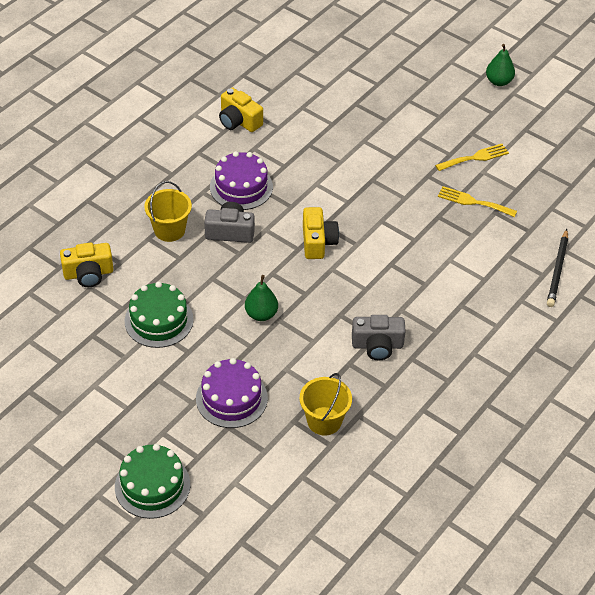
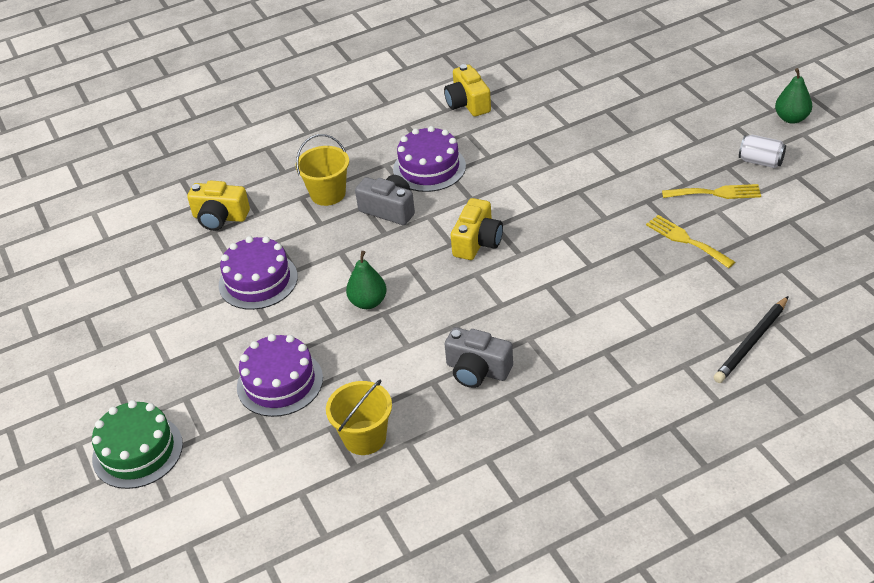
camera: 30 degrees right, 5 degrees down
(159, 320) = (258, 281): green cake -> purple cake
(494, 124) = (760, 161): none -> white can

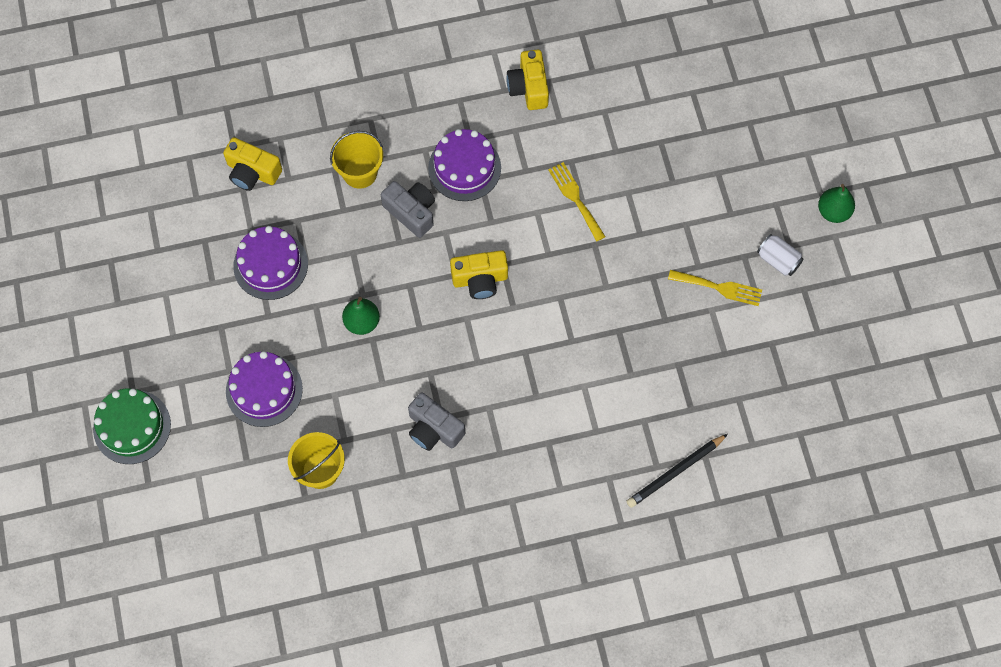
camera: 10 degrees right, 25 degrees up
(477, 242) = (480, 279): yellow camera -> yellow camera turned 45 degrees clockwise
(686, 240) = (668, 338): yellow fork -> yellow fork (575, 198)

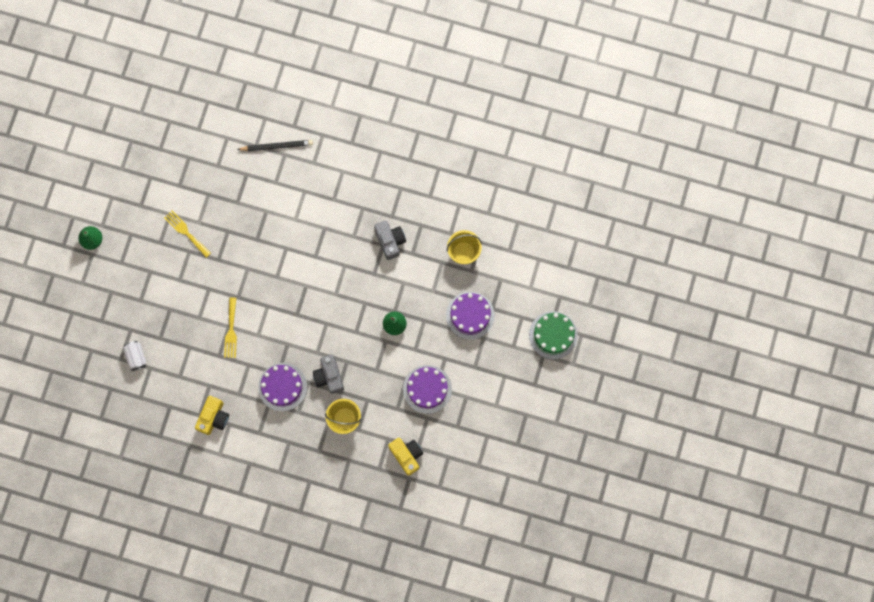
camera: 150 degrees left, 10 degrees up
(480, 279) = (314, 312): yellow camera -> none
(778, 260) = (143, 229): white can -> white can (136, 357)

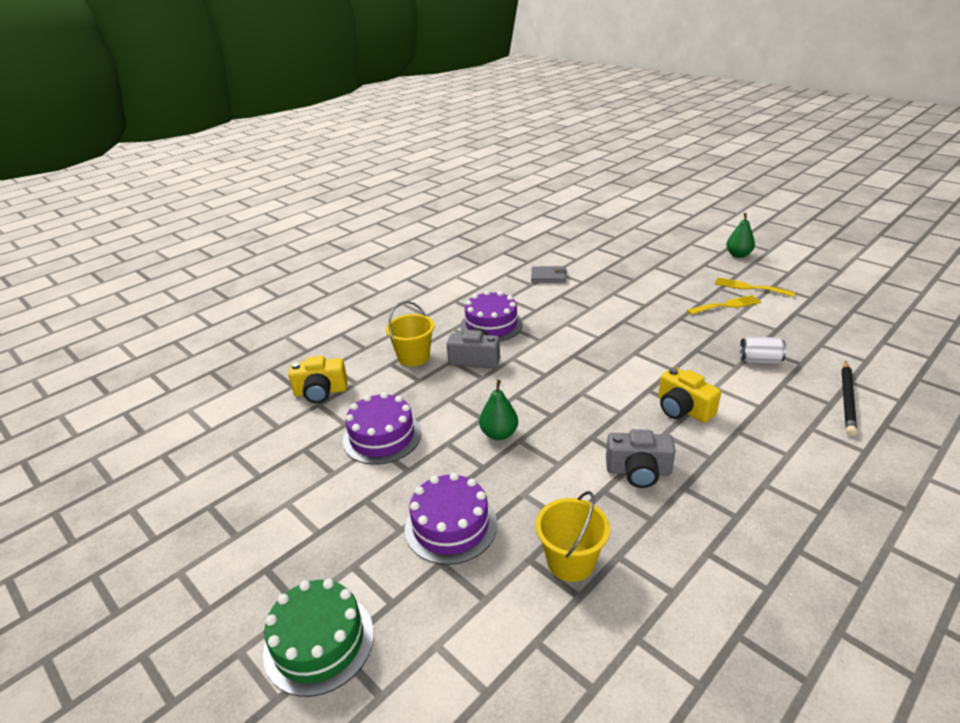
camera: 120 degrees right, 45 degrees down
(136, 357) = (593, 255): white can -> white can (760, 360)
(191, 377) = (548, 277): none -> grey wallet
(213, 417) = (495, 280): yellow camera -> yellow camera (683, 409)
(231, 331) = (583, 308): yellow fork -> yellow fork (749, 287)

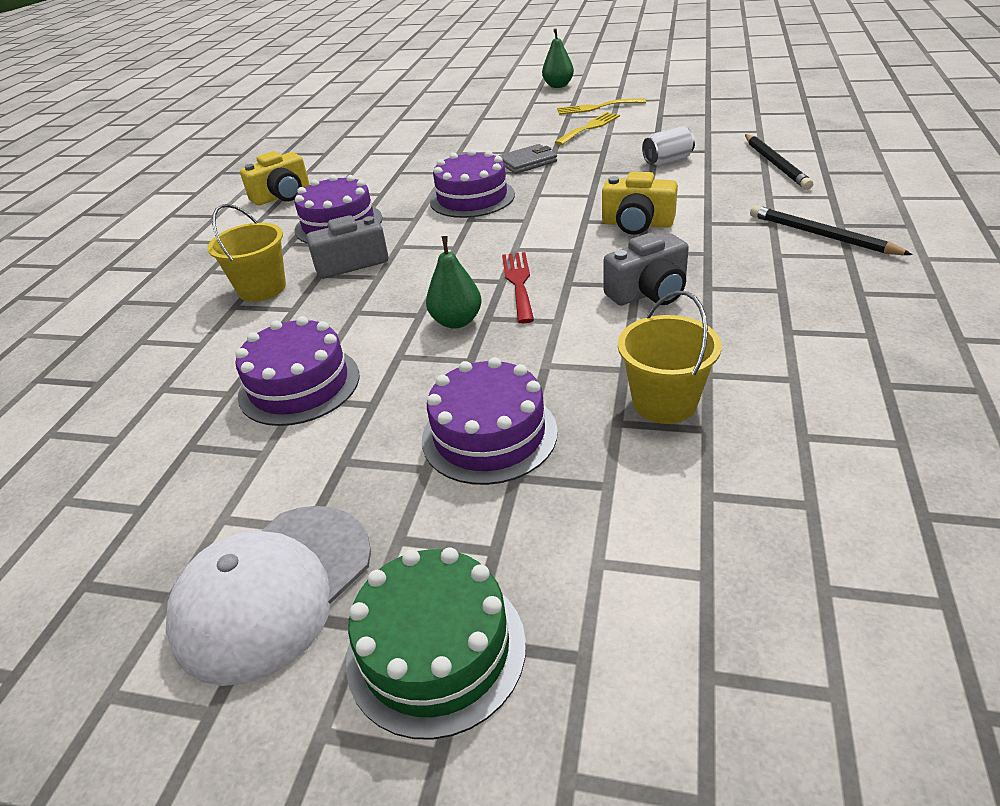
camera: 30 degrees left, 5 degrees up
(278, 559) = (273, 590): none -> white cap
(320, 392) = (152, 374): yellow camera -> yellow camera (282, 196)
(548, 277) = (366, 159): grey wallet -> grey wallet (527, 162)
(560, 422) = (518, 283): none -> red fork
(589, 337) = (472, 198): none -> purple cake
(818, 484) = (821, 235): none -> black pencil

